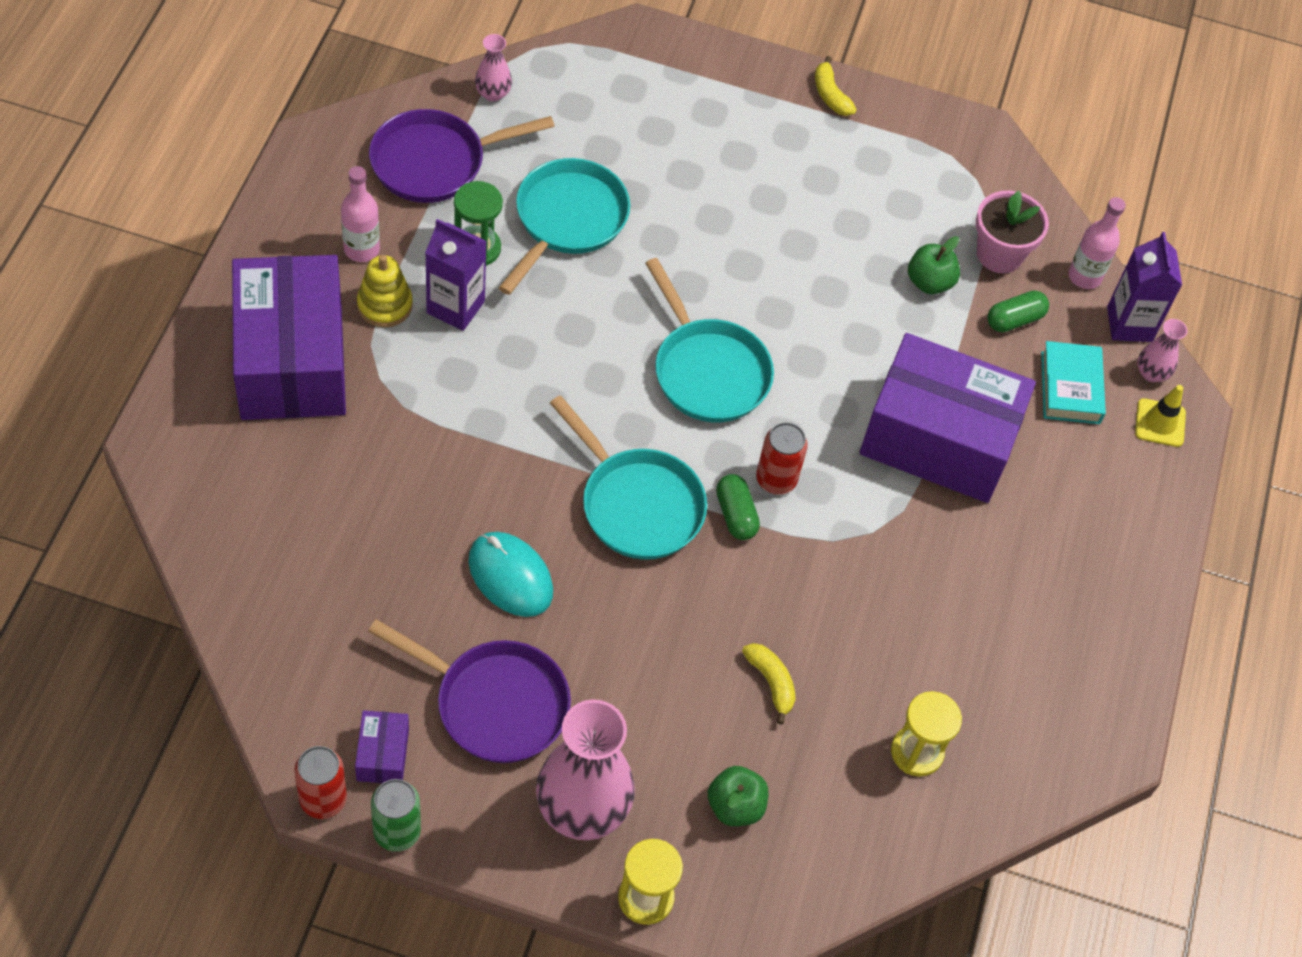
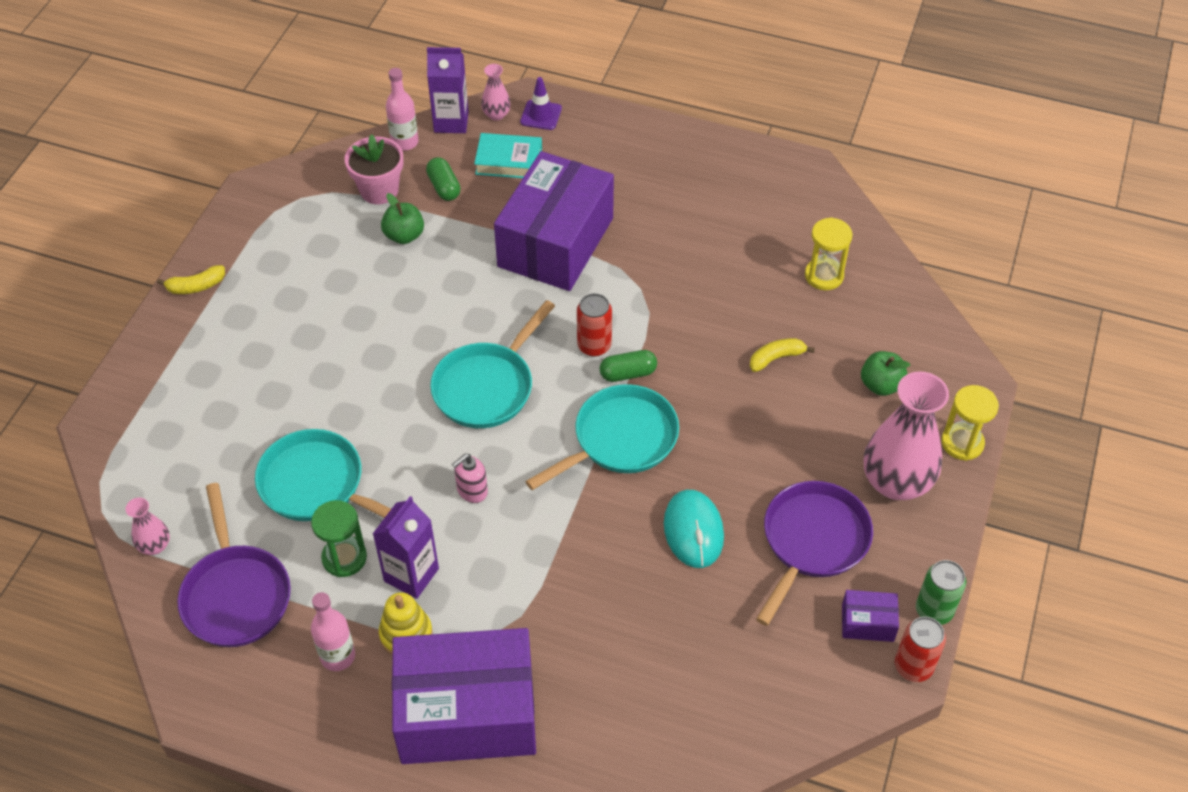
camera: 80 degrees left, 5 degrees down
(510, 576) = (693, 531): turquoise mouse -> turquoise mouse turned 60 degrees counterclockwise
(562, 358) = (472, 491): none -> pink soap dispenser
(707, 370) = (487, 386): turquoise pan -> turquoise pan turned 150 degrees clockwise
(1160, 423) = (541, 115): yellow traffic cone -> purple traffic cone

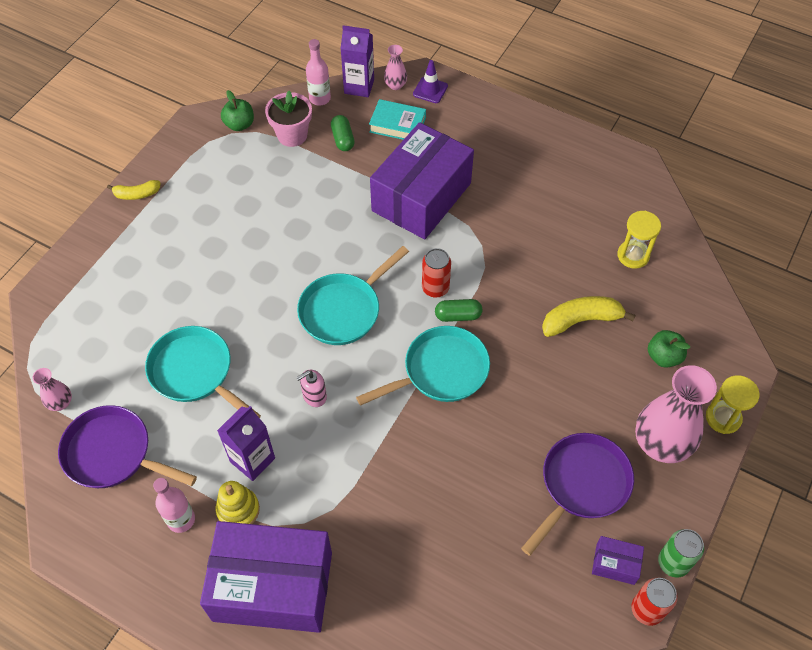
camera: 10 degrees right, 5 degrees up
(236, 594) = (113, 454): purple pan -> purple pan turned 120 degrees clockwise
(344, 558) = (203, 437): green hourglass -> none
(404, 235) = (304, 175): green apple -> green apple (239, 124)
(693, 531) = (485, 459): turquoise mouse -> none
(776, 358) = (581, 320): yellow banana -> yellow banana, size x1.65

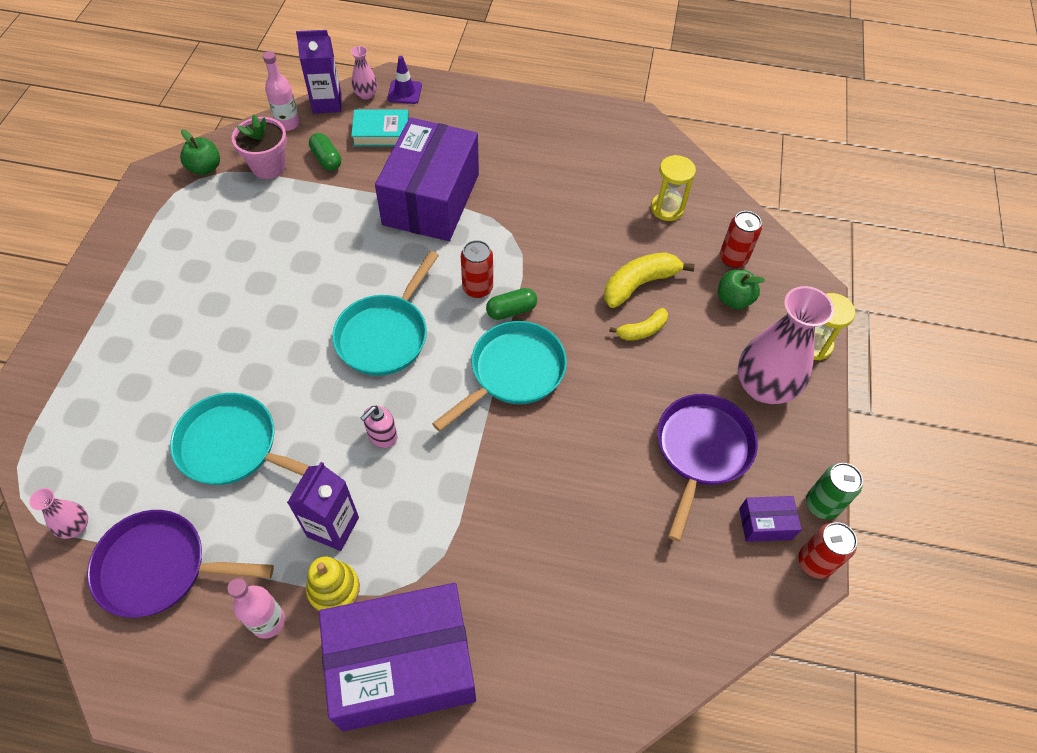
camera: 20 degrees left, 0 degrees up
(137, 194) = (105, 267): yellow banana -> yellow banana (642, 330)
(678, 318) = (733, 258): none -> red can

